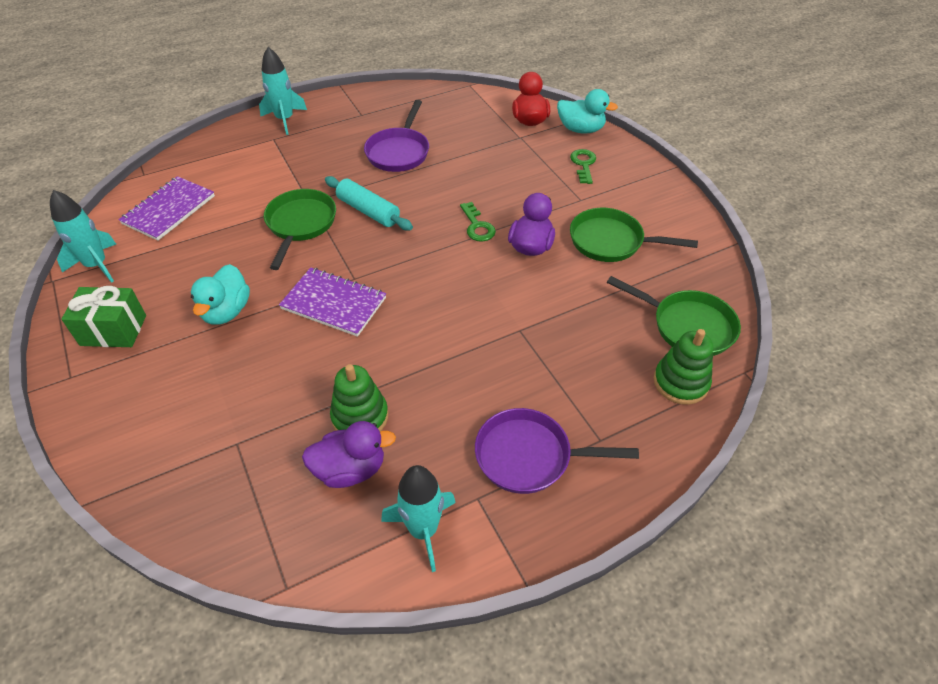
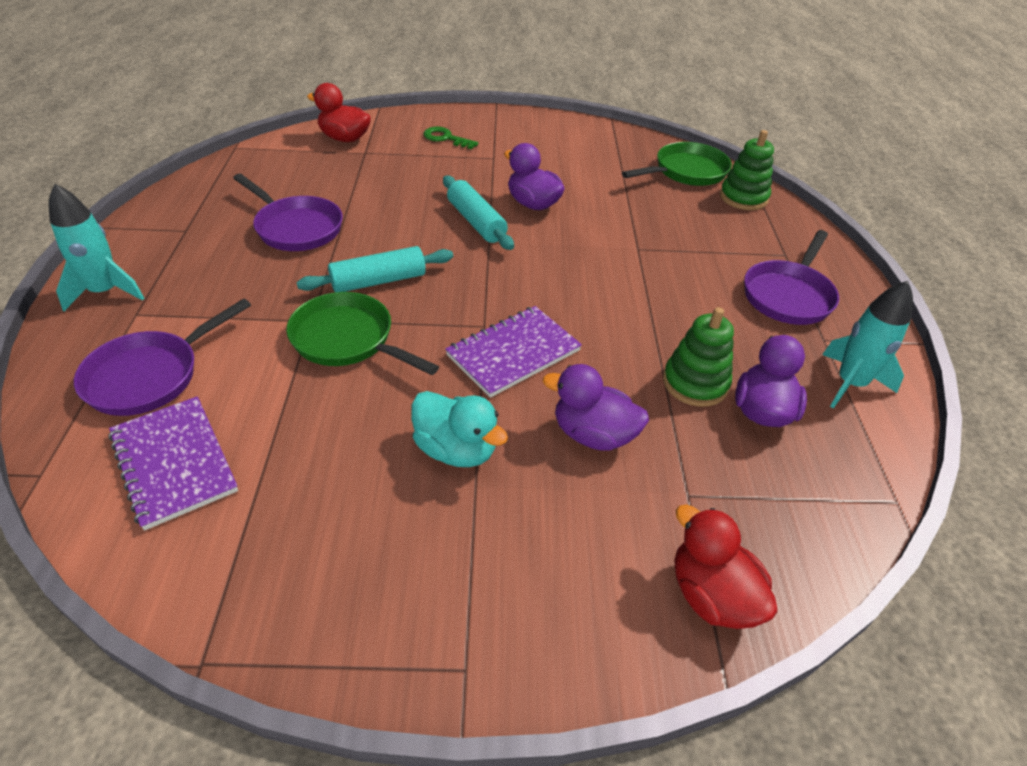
camera: 65 degrees left, 5 degrees down
(97, 265) = (221, 586): turquoise rocket -> none
(113, 330) = (400, 589): green gift -> none
(152, 479) = (711, 595): none -> red duck
(227, 169) = (150, 376): none -> purple pan
(272, 373) = (593, 434): none -> purple duck
(477, 226) = (476, 222): green key -> turquoise rolling pin
(581, 129) = (393, 121): turquoise duck -> none
(611, 241) = (562, 165): green pan -> none

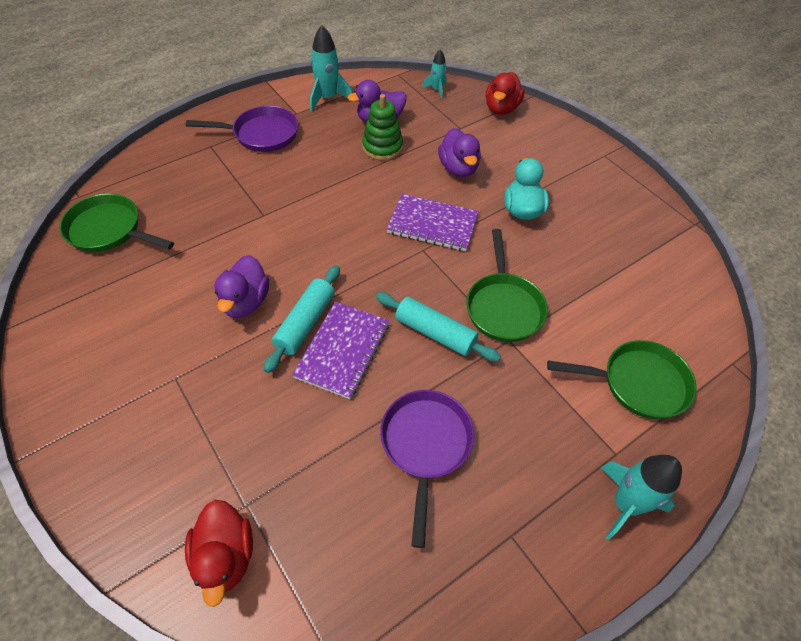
camera: 125 degrees left, 10 degrees up
(150, 376) = (638, 383): purple pan -> green pan
(174, 462) = (658, 312): purple notebook -> purple notebook (342, 350)
(445, 138) = (156, 449): green key -> none
(743, 197) = (136, 185): green stacking toy -> none
(822, 530) = (436, 90): none -> turquoise rocket

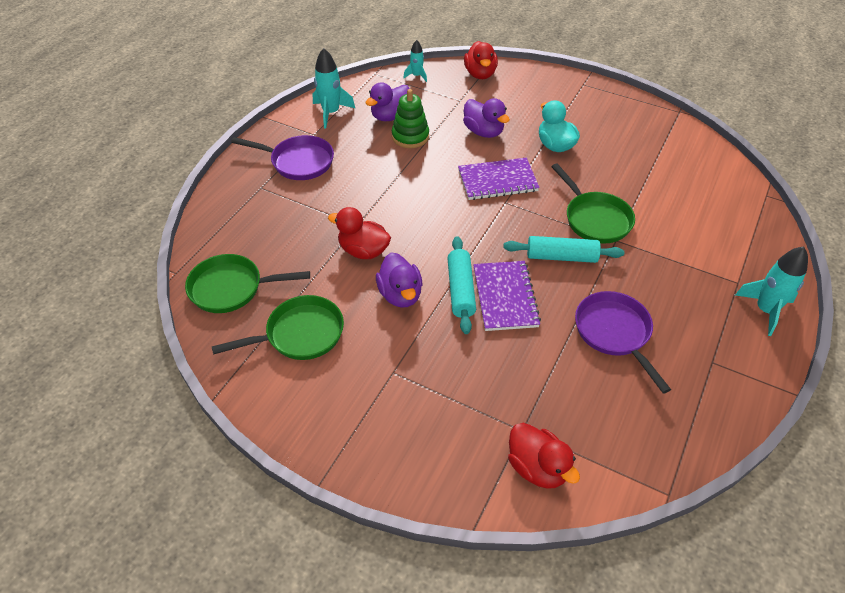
camera: 25 degrees left, 5 degrees down
(248, 243) = (363, 251): none -> red duck
(261, 134) = (298, 162): purple pan -> purple pan turned 45 degrees clockwise
(638, 383) = (719, 232): green pan -> green pan (300, 334)

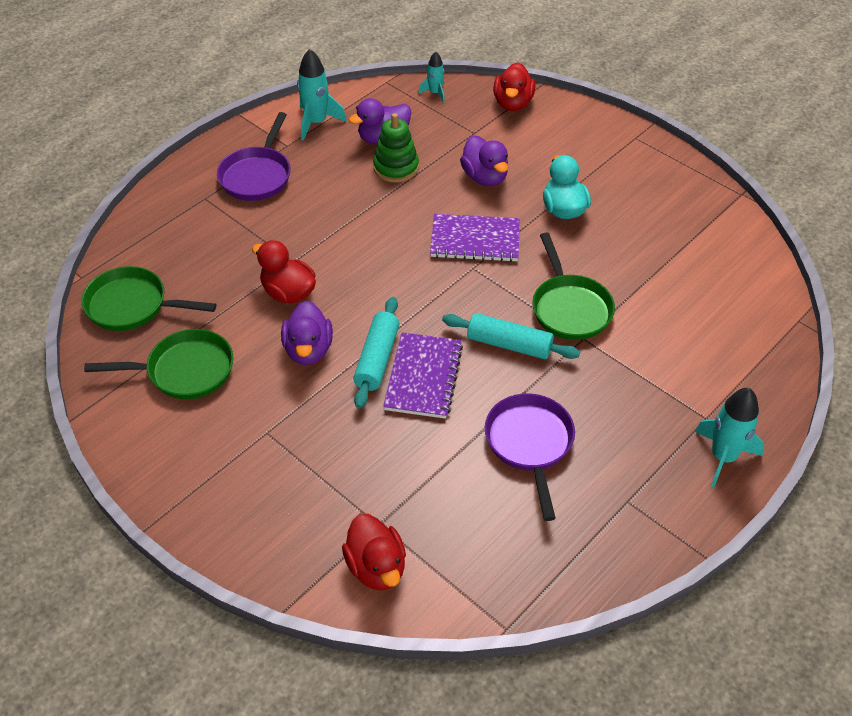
camera: 15 degrees right, 0 degrees up
(298, 162) = (257, 175): purple pan -> purple pan turned 75 degrees clockwise

